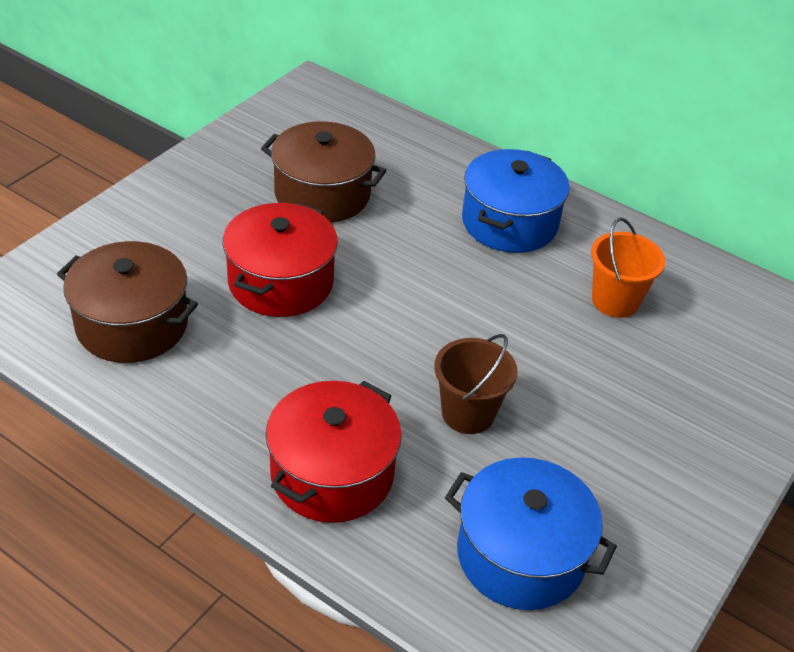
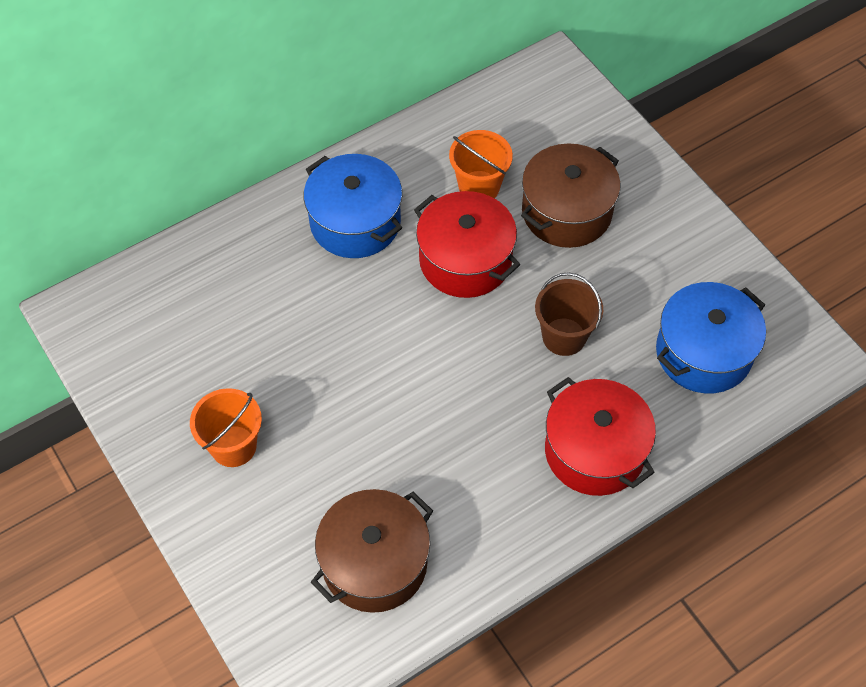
camera: 65 degrees left, 15 degrees up
(223, 204) = (233, 446): none -> orange bucket
(281, 282) = (364, 426): red pot -> red pot (465, 260)
(322, 194) = (254, 356): brown pot -> brown pot (566, 212)

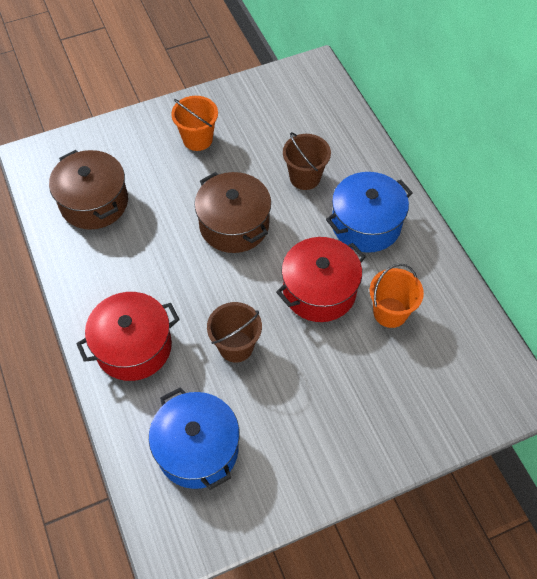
camera: 100 degrees right, 0 degrees up
(288, 298) = (305, 177): none -> brown bucket
(566, 212) = (356, 373): brown pot -> brown pot (234, 225)

